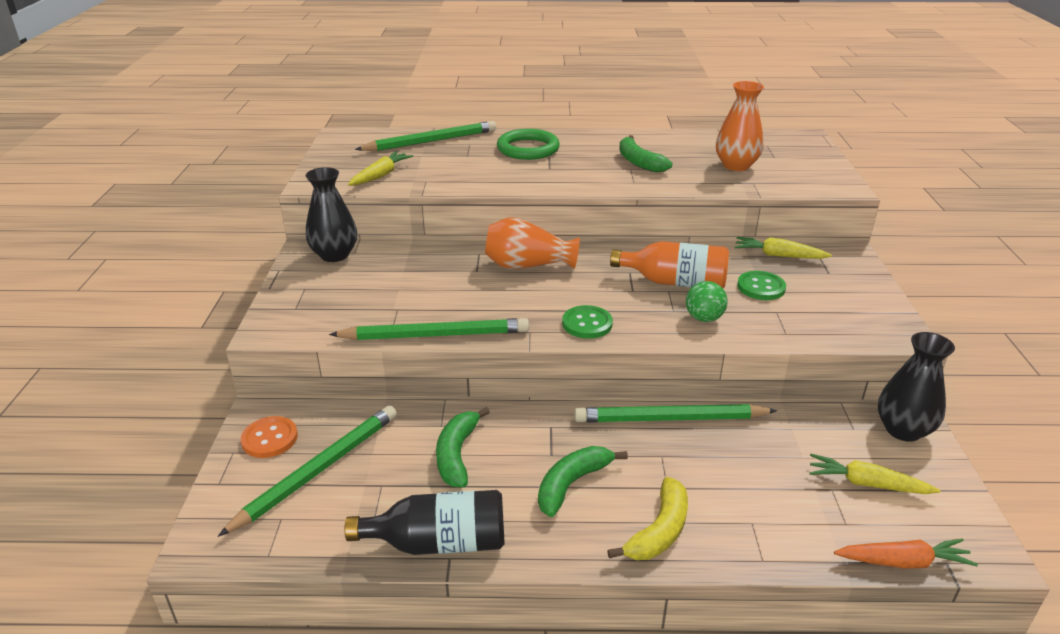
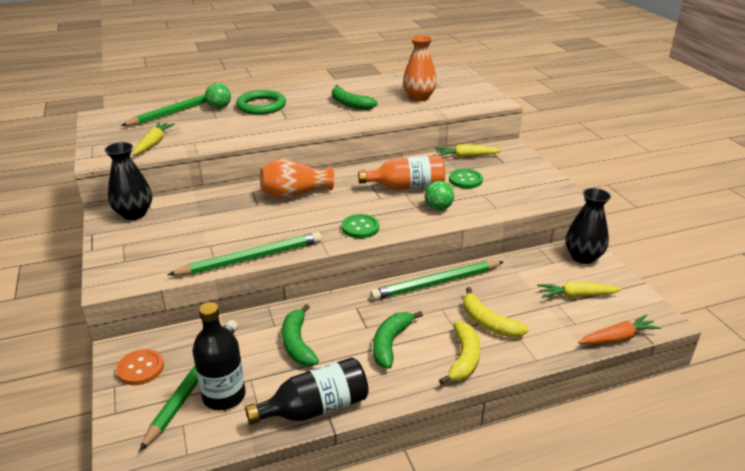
camera: 20 degrees left, 0 degrees up
(342, 497) = (224, 396): none -> black bottle
(478, 144) = (219, 107): none -> green ball
(717, 490) = (488, 322): none -> yellow banana

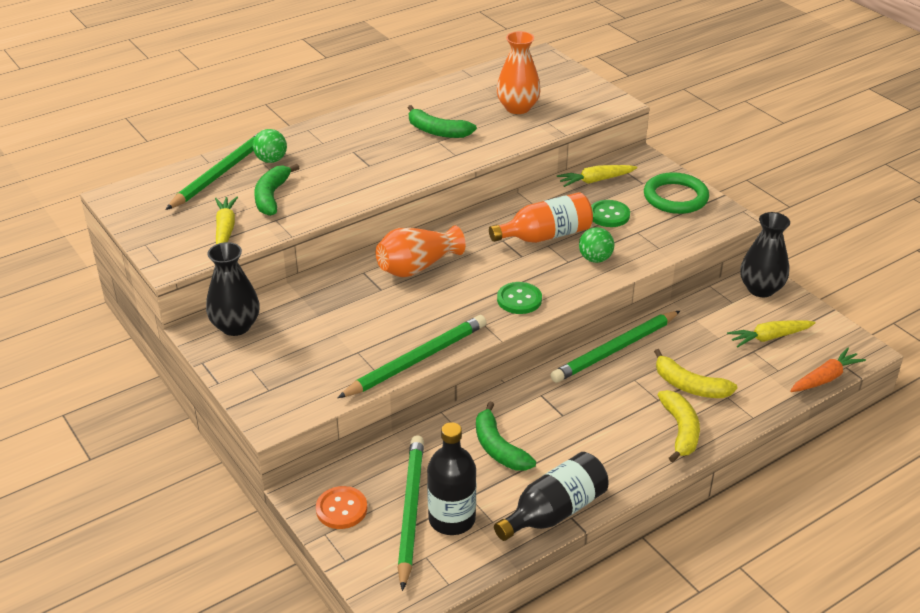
camera: 15 degrees left, 5 degrees up
(261, 106) = (325, 150): green ring -> green ring (675, 197)
(390, 343) = (598, 428): green banana -> green banana (271, 196)

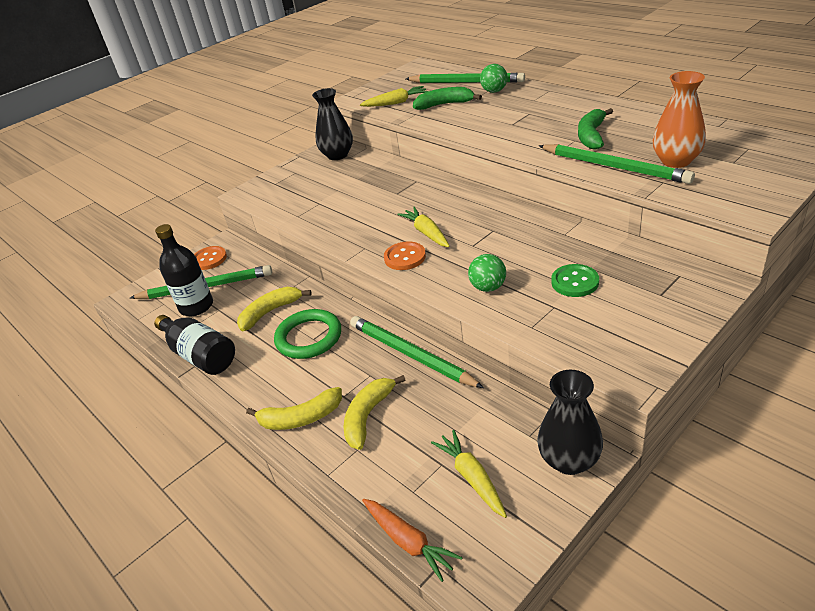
camera: 85 degrees right, 0 degrees up
(416, 360) = (313, 228): green pencil -> green pencil (614, 167)
(417, 267) = (432, 200): orange vase -> none
(498, 448) = (270, 312): green banana -> yellow banana
(519, 299) = (405, 257): green button -> orange button
(545, 236) = (513, 251): orange bottle -> none
(595, 180) = (638, 261): yellow carrot -> yellow carrot (426, 233)
(675, 197) = (647, 324): green ring -> green ring (309, 337)

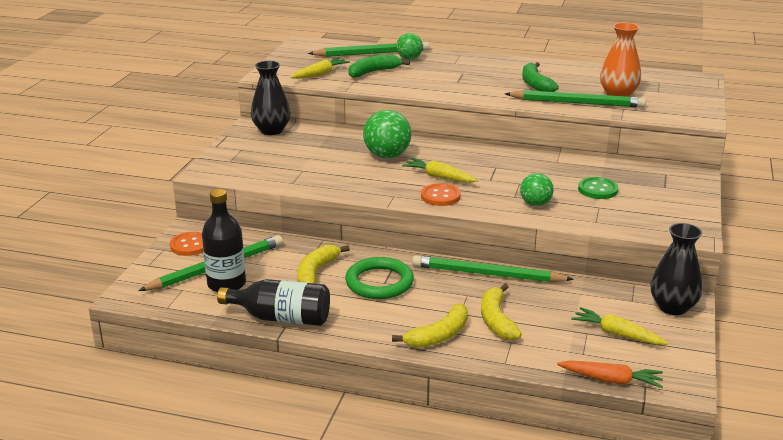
camera: 35 degrees left, 10 degrees down
(404, 198) = (387, 156): none -> green ball

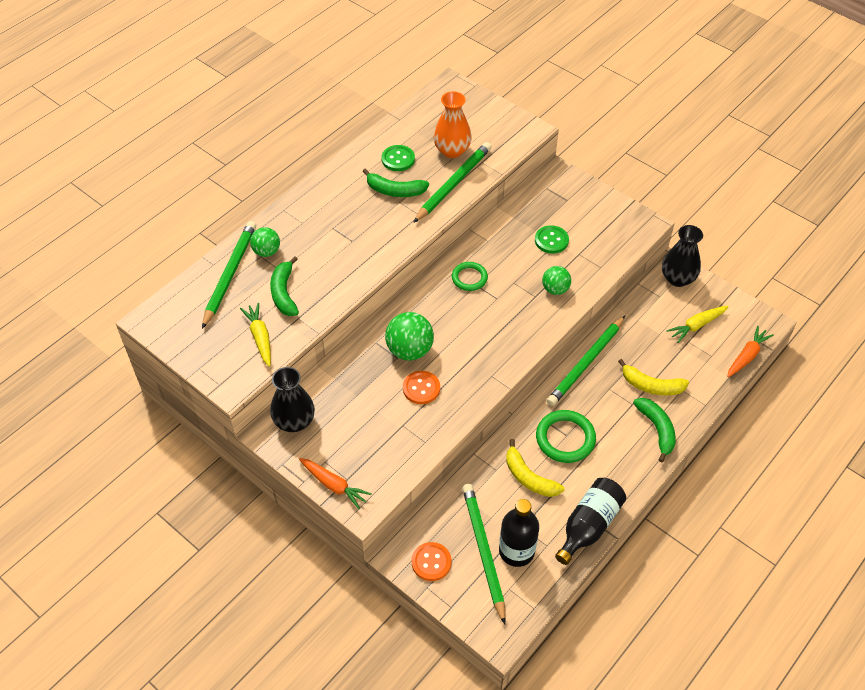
camera: 65 degrees left, 25 degrees up
(219, 157) = (334, 485): none -> orange carrot
(439, 177) = (474, 330): yellow carrot -> none
(439, 335) = (657, 429): yellow banana -> green banana
(440, 196) = (510, 344): orange button -> orange button (421, 388)
(500, 162) = (469, 278): none -> green ring
(574, 78) = (398, 159): none -> green button

